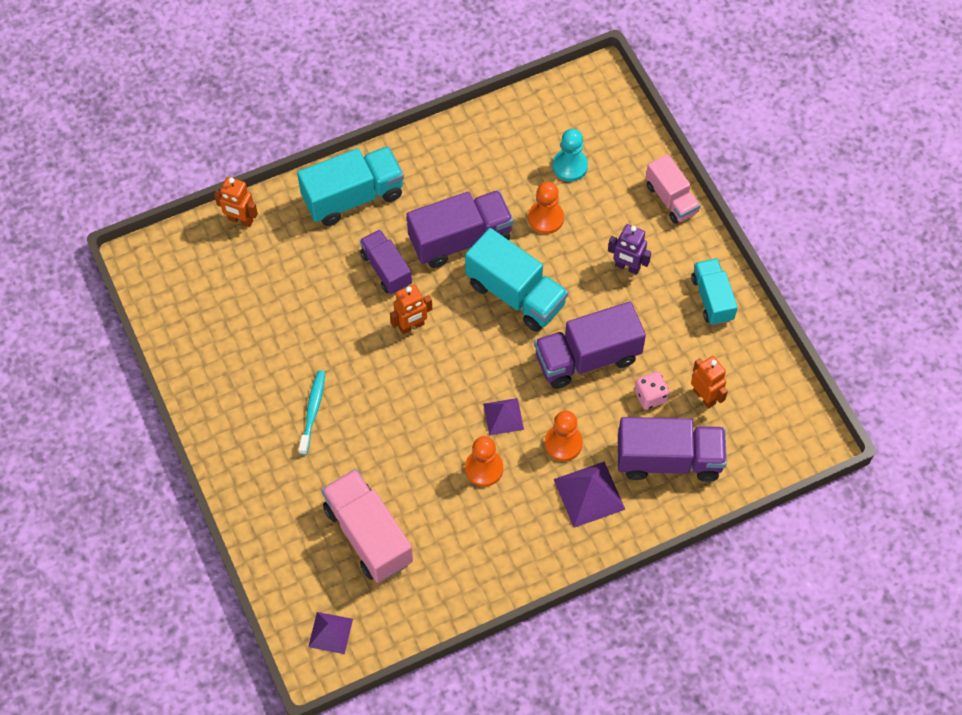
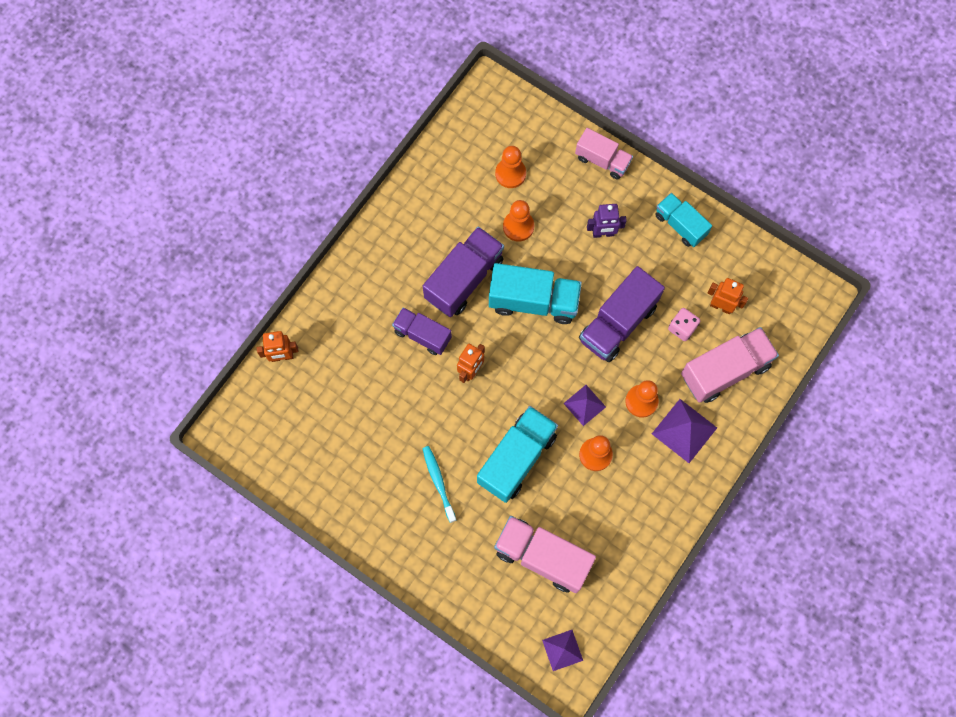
camera: 30 degrees left, 10 degrees up
(353, 197) = (359, 289): turquoise truck -> turquoise truck (516, 458)
(570, 166) = (510, 174): turquoise pawn -> orange pawn
(668, 459) = (725, 370): purple truck -> pink truck

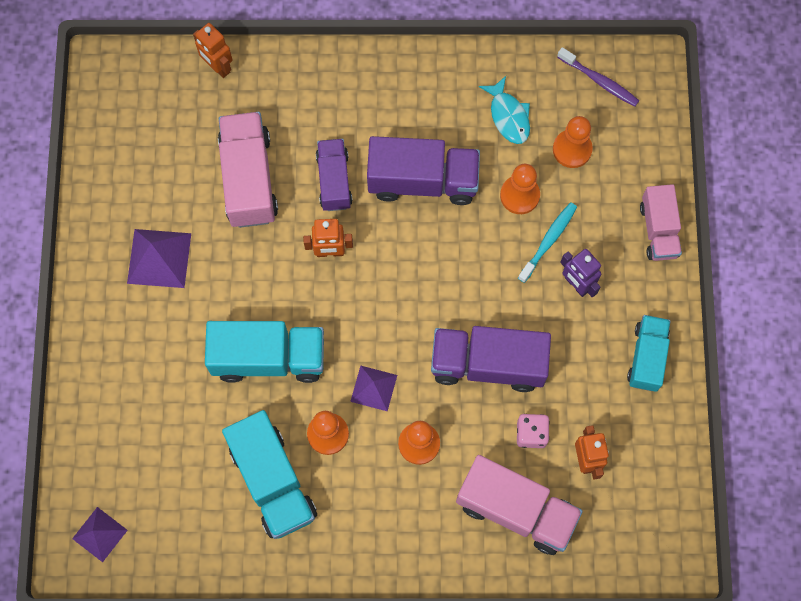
camera: 55 degrees right, 0 degrees up
(438, 482) = (192, 298): turquoise toothbrush -> turquoise toothbrush (548, 241)
(458, 196) = (508, 116): none -> turquoise fish
(476, 125) = (599, 81): none -> purple toothbrush
(533, 301) = (449, 264): turquoise truck -> turquoise truck (273, 481)
(542, 557) = (183, 451): pink truck -> pink truck (249, 179)
(684, 430) = (418, 509): purple pyramid -> purple pyramid (159, 258)

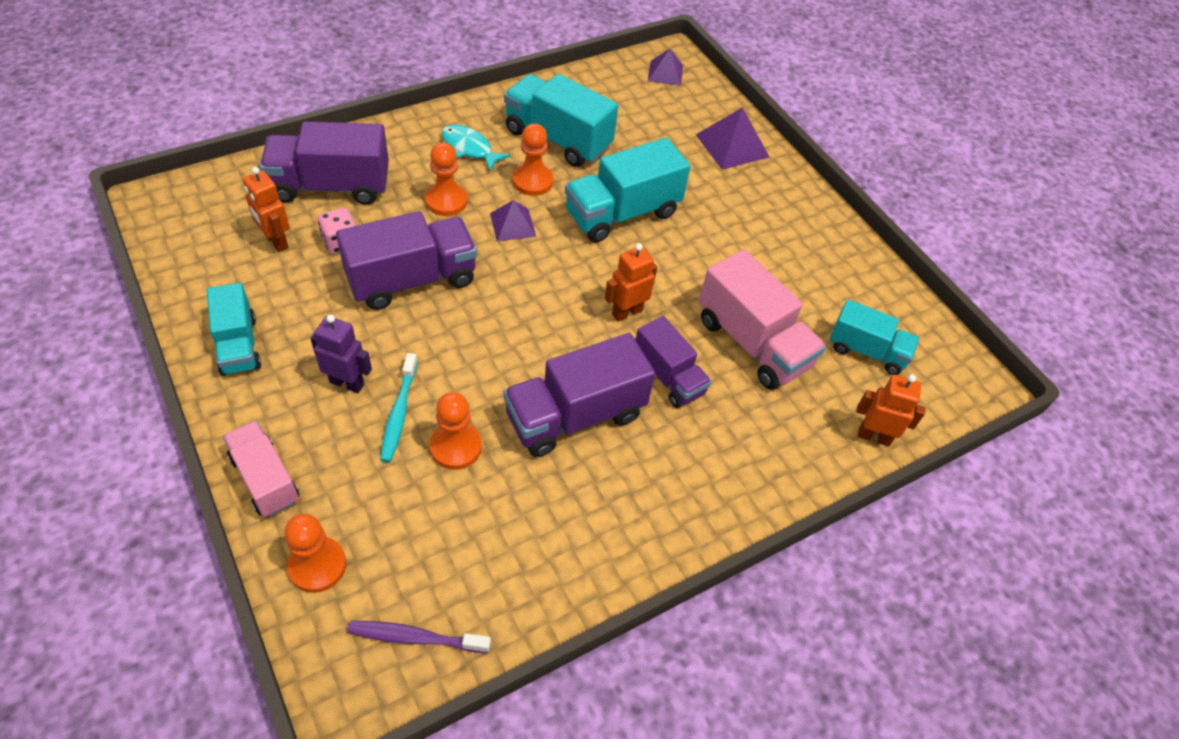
camera: 145 degrees right, 20 degrees down
(159, 258) = (776, 248): purple pyramid -> purple pyramid (732, 145)
(164, 132) = (867, 351): none -> turquoise truck
(508, 116) = (515, 533): turquoise fish -> turquoise fish (469, 148)
(516, 509) = (331, 186): pink truck -> purple truck
(572, 149) = (415, 528): orange pawn -> orange pawn (317, 565)

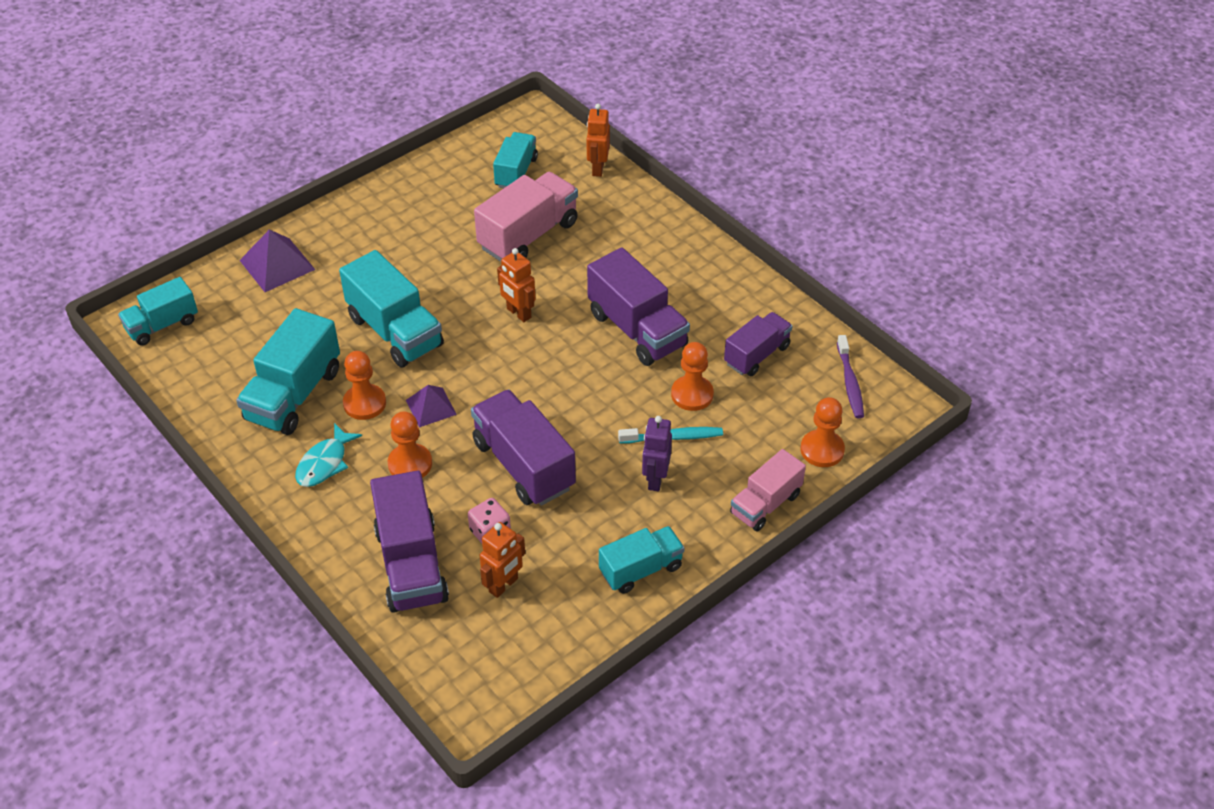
camera: 95 degrees left, 5 degrees down
(665, 73) = (162, 325): purple pyramid -> turquoise truck
(668, 376) = (579, 281): purple truck -> purple truck (756, 355)

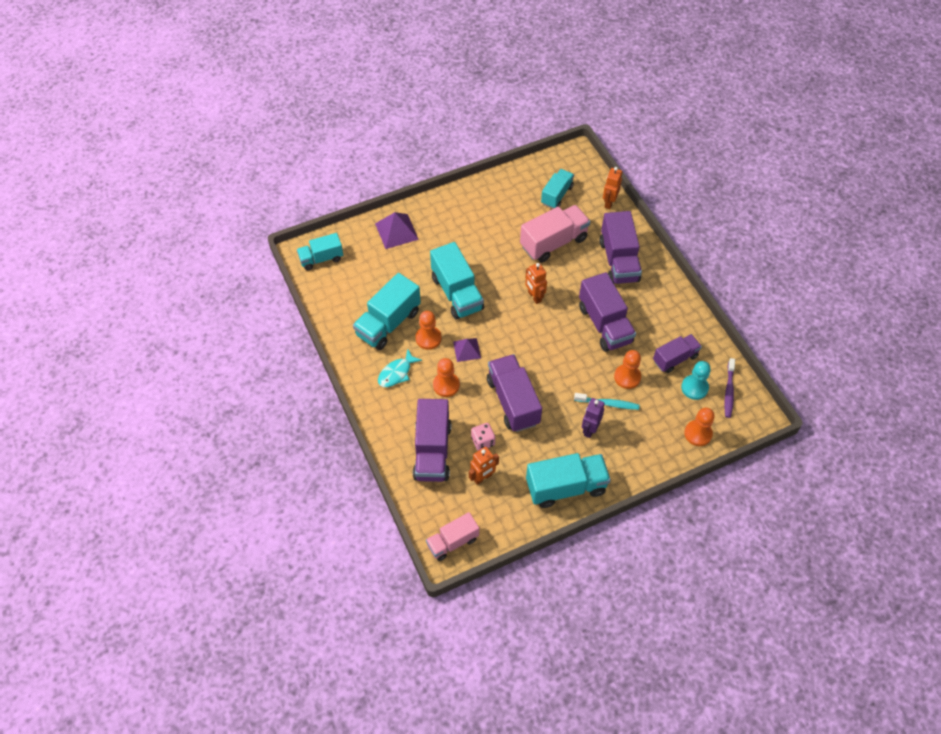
camera: 15 degrees right, 10 degrees up
(634, 241) = (618, 261): none -> purple truck
(641, 569) = (566, 487): turquoise truck -> turquoise truck, size x1.58
(765, 504) = (652, 462): pink truck -> pink truck (452, 542)
(797, 388) = (694, 388): none -> turquoise pawn

